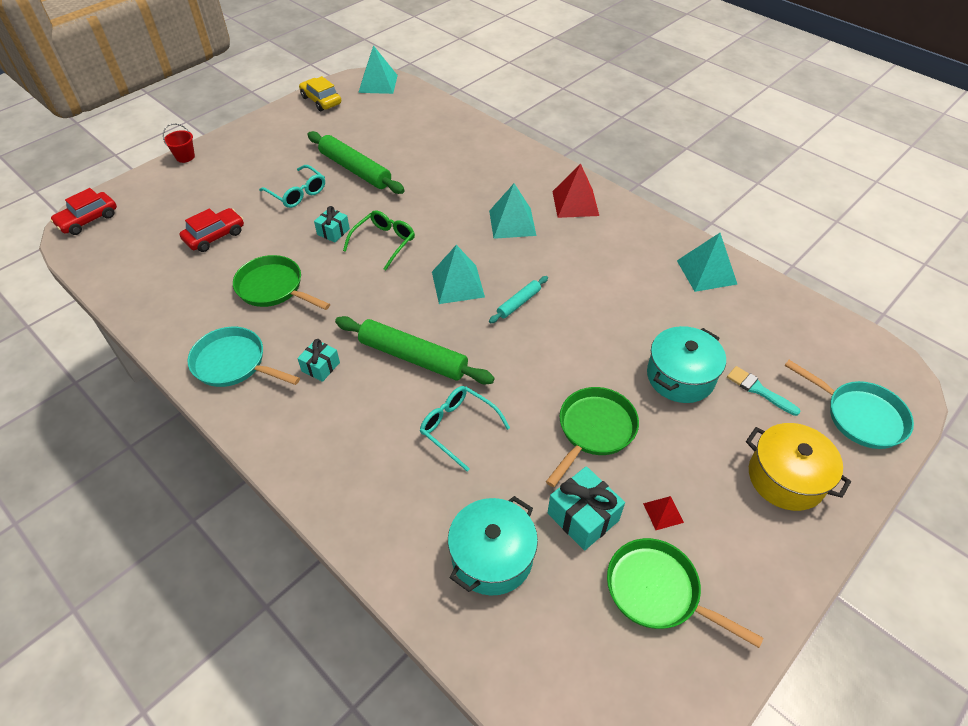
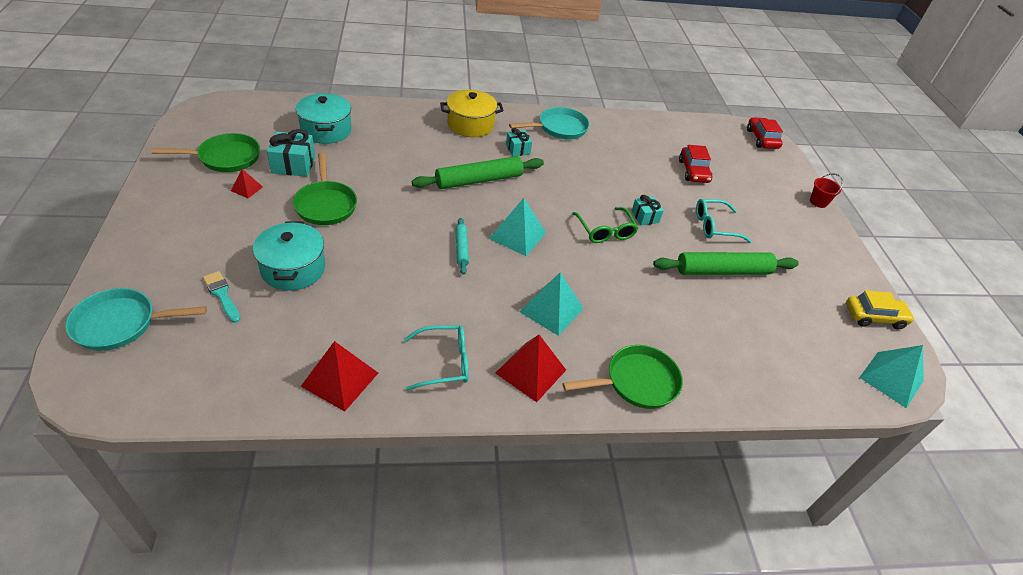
camera: 125 degrees right, 5 degrees down
(273, 288) = (610, 167): green pan -> green pan (637, 382)
(458, 428) = (407, 164): turquoise glasses -> turquoise glasses (444, 362)
(706, 272) = (340, 379): turquoise pyramid -> red pyramid
(759, 390) = (222, 295): turquoise brush -> turquoise brush turned 120 degrees counterclockwise
(786, 478) = (171, 247): yellow pot -> yellow pot (470, 125)

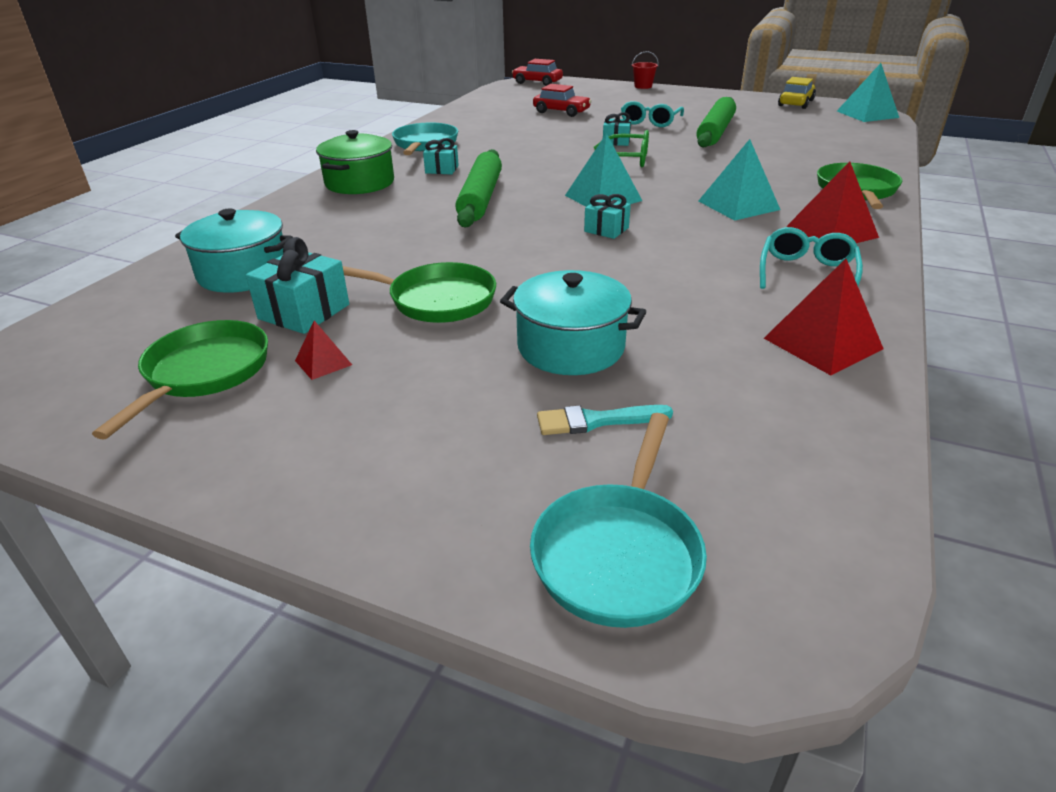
camera: 55 degrees left, 10 degrees down
(461, 249) = (606, 229): turquoise rolling pin -> turquoise gift
(470, 125) = (360, 183): yellow pot -> green pot

